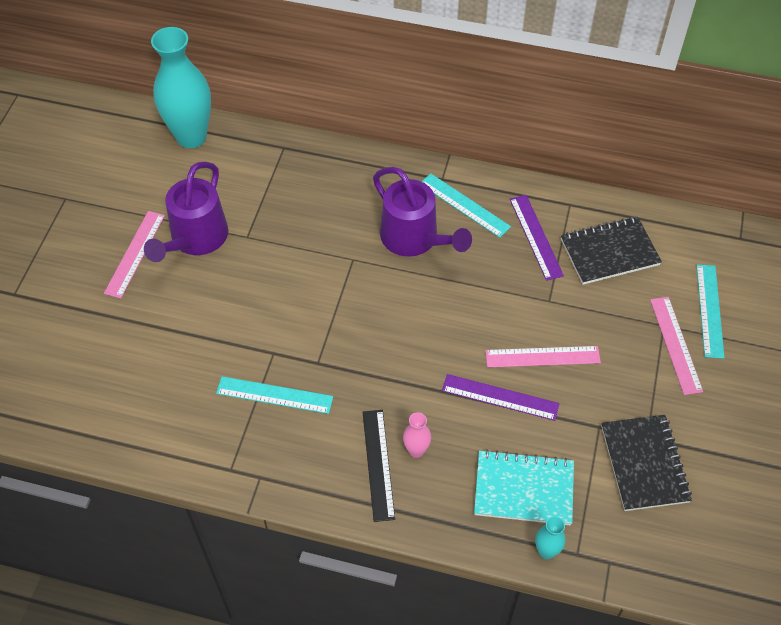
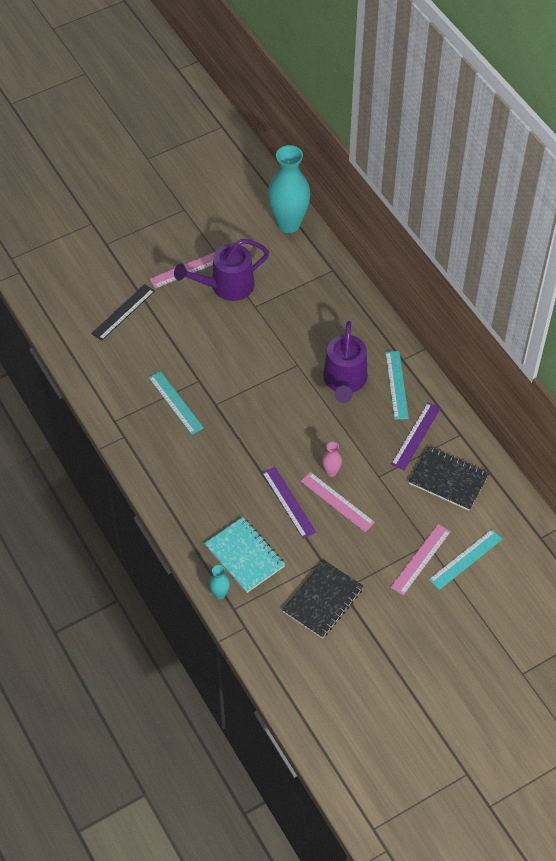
camera: 45 degrees right, 0 degrees up
(378, 464) = (187, 480): black ruler -> black ruler (123, 312)
(416, 450) = (213, 490): pink vase -> pink vase (331, 472)

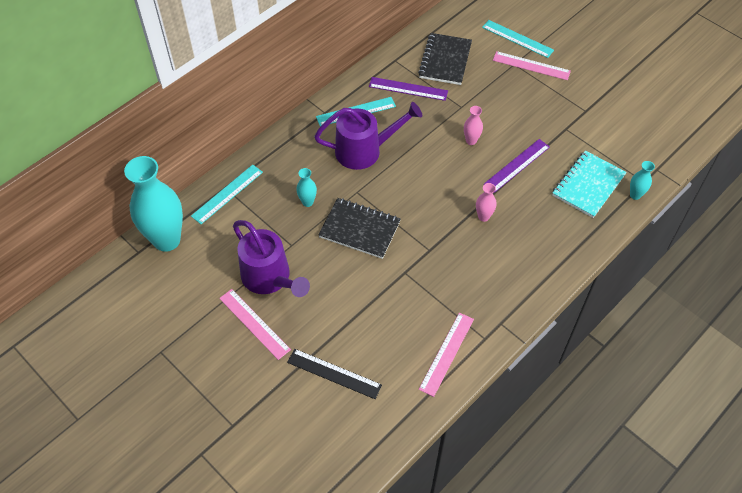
camera: 105 degrees left, 0 degrees up
(175, 402) = (440, 286): turquoise ruler -> turquoise ruler (227, 194)
(237, 456) = (483, 217): none -> pink vase
(297, 326) = (307, 202): none -> turquoise vase
(323, 600) = (602, 121): black notebook -> black notebook (359, 229)
(337, 501) = (500, 130): pink ruler -> pink ruler (446, 353)

